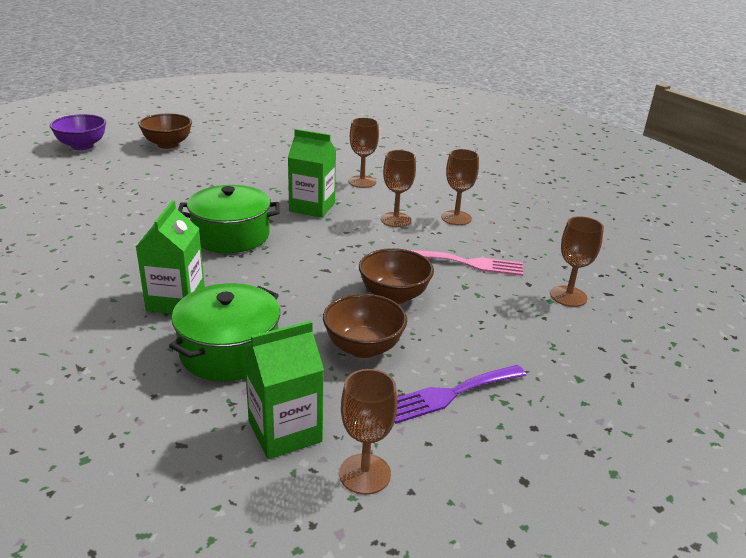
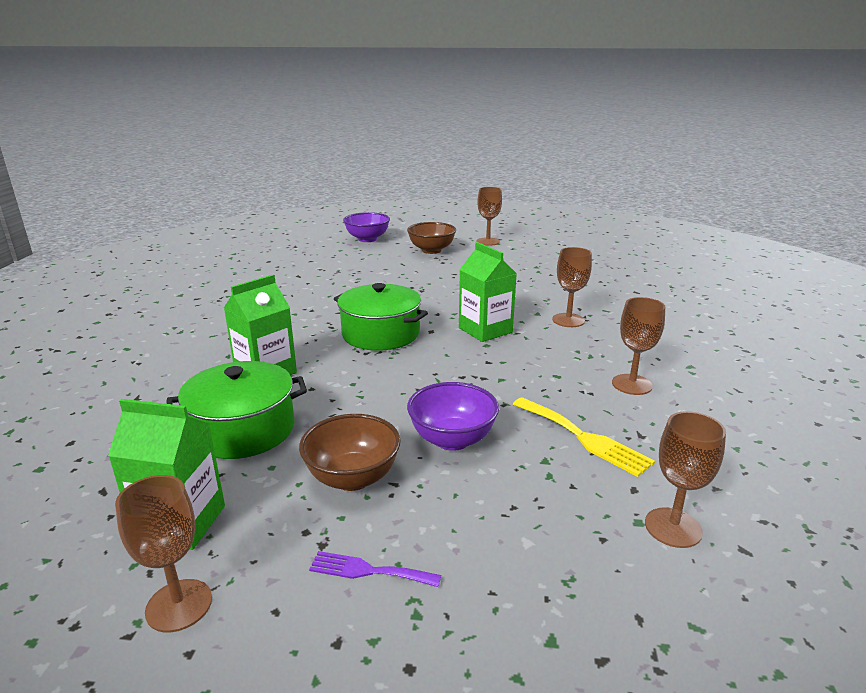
camera: 40 degrees right, 5 degrees down
(394, 296) = (452, 439): brown bowl -> purple bowl
(396, 220) = (556, 366): brown goblet -> brown goblet (488, 241)
(450, 394) = (368, 571): purple fork -> purple fork, size x0.63
(469, 263) = (583, 438): pink fork -> yellow fork

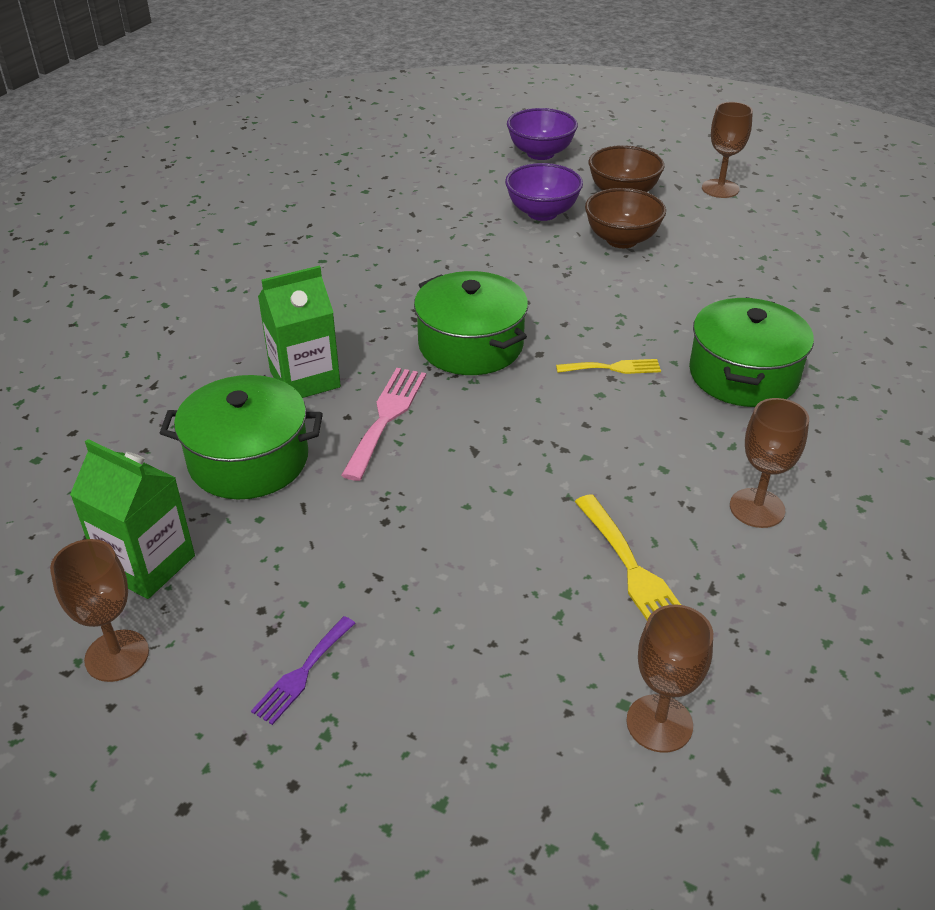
camera: 20 degrees right, 15 degrees up
(342, 383) = (386, 417): none -> pink fork
(352, 478) = (337, 556): brown bowl -> brown bowl (621, 240)
(368, 571) = (302, 673): purple fork -> purple fork turned 90 degrees counterclockwise
(452, 439) = (473, 534): purple bowl -> purple bowl (542, 213)
(485, 330) = (613, 368): green carton -> yellow fork
(568, 320) = (743, 374): brown goblet -> green pot

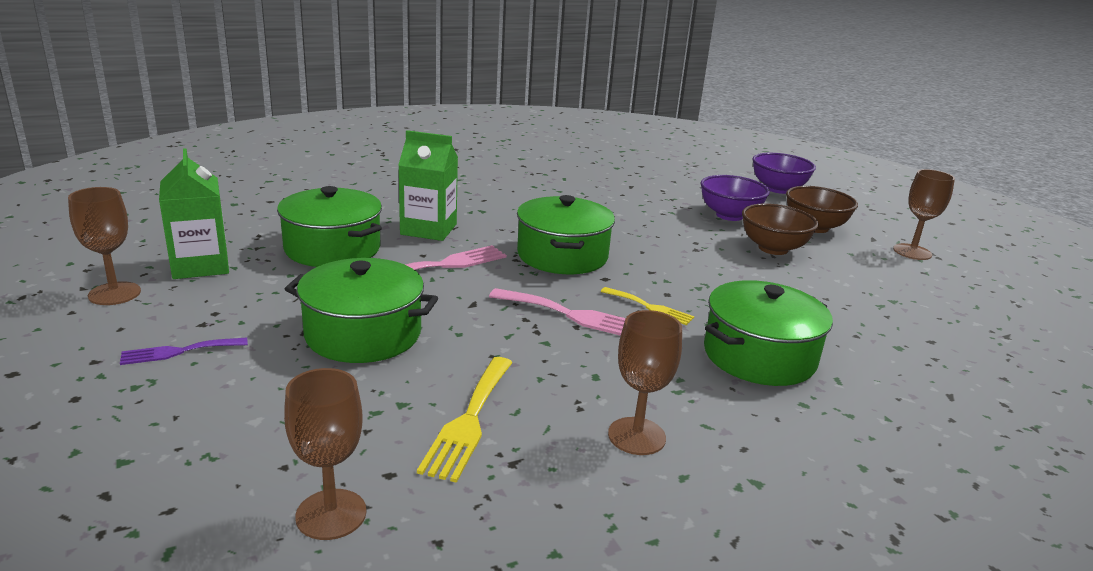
camera: 35 degrees right, 15 degrees down
(433, 544) = (363, 334): none -> green pot
(568, 413) = (572, 315): none -> pink fork

